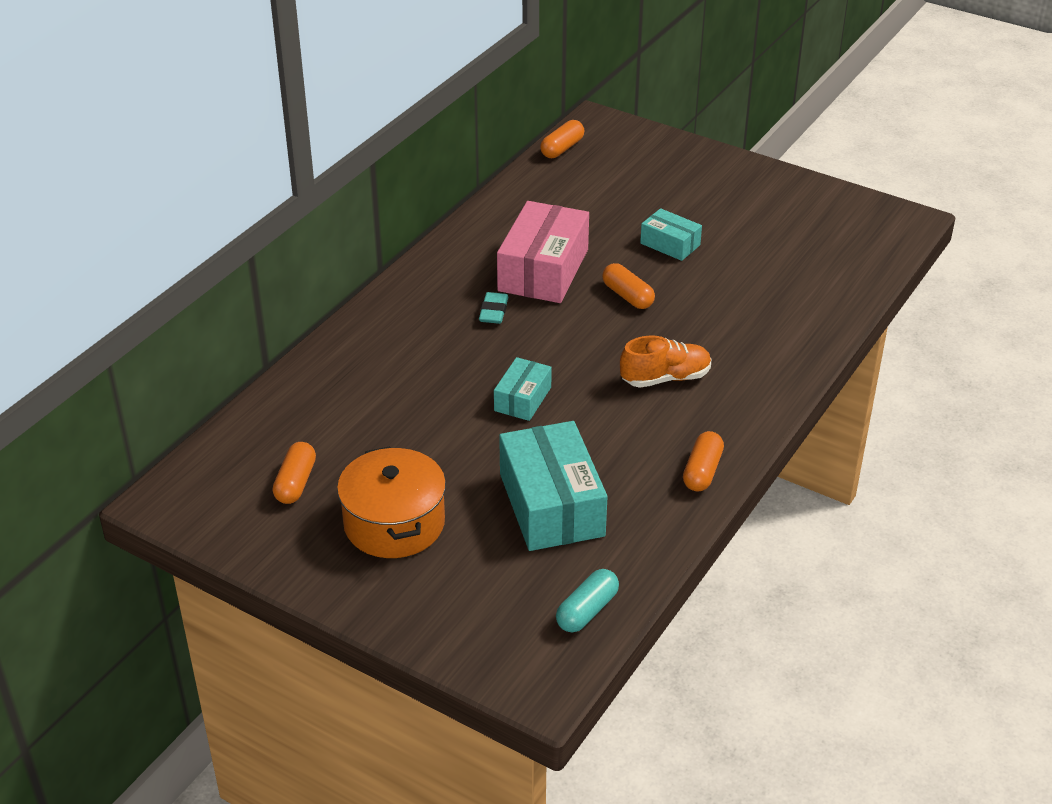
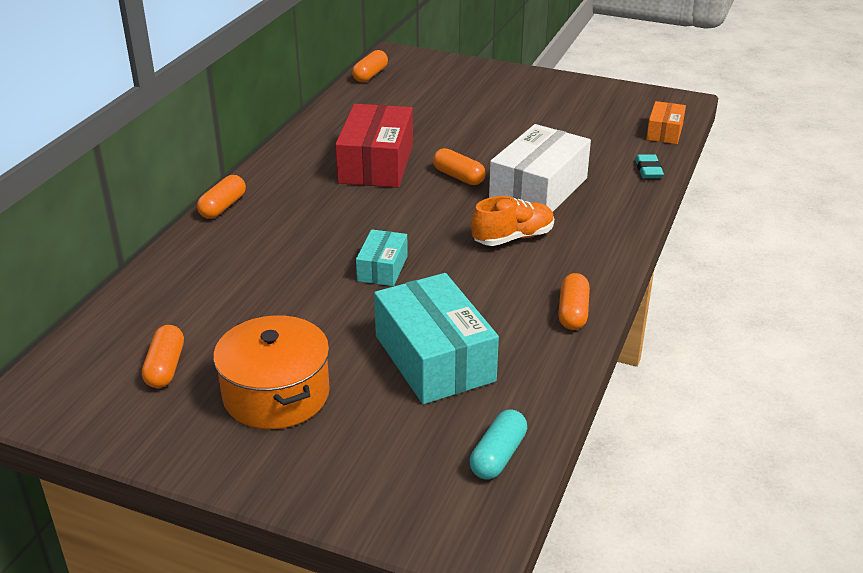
camera: 10 degrees left, 5 degrees down
(374, 307) = (223, 207): none -> orange capsule
(493, 311) = (338, 199): turquoise eraser -> turquoise eraser (648, 170)
(543, 270) = (376, 164): pink box -> red box
(670, 244) = (484, 135): turquoise box -> none
(709, 321) = (538, 189): none -> white box
(874, 260) = (664, 132): none -> orange box

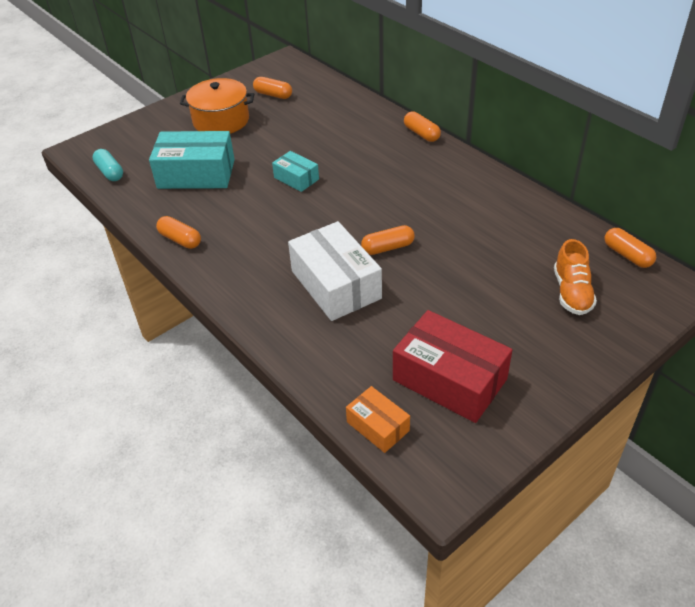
camera: 120 degrees right, 10 degrees up
(376, 164) = (438, 211): red box -> red box (449, 379)
(513, 238) = (281, 245): orange shoe -> orange shoe (571, 292)
(648, 170) = (315, 371): turquoise eraser -> none

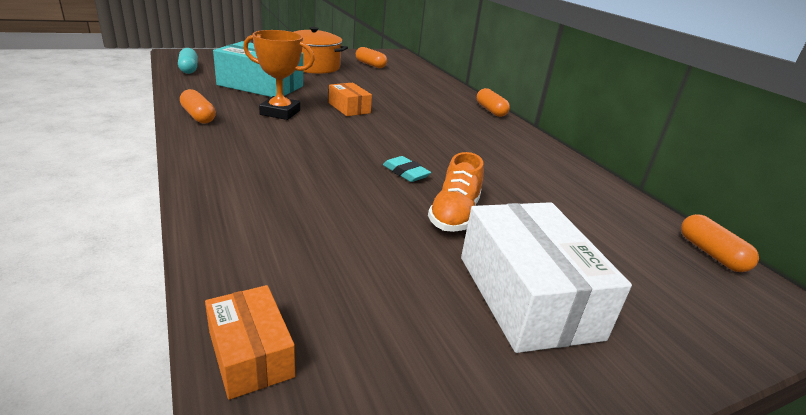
camera: 10 degrees right, 15 degrees down
(243, 208) = (280, 112): none -> orange trophy
(296, 178) = (349, 108): turquoise box -> orange box
(336, 284) = (324, 185): white box -> white box (527, 296)
(388, 248) = (406, 172): orange capsule -> turquoise eraser
(449, 379) = (403, 323): red box -> none
(571, 292) = (625, 272): orange shoe -> orange shoe (454, 215)

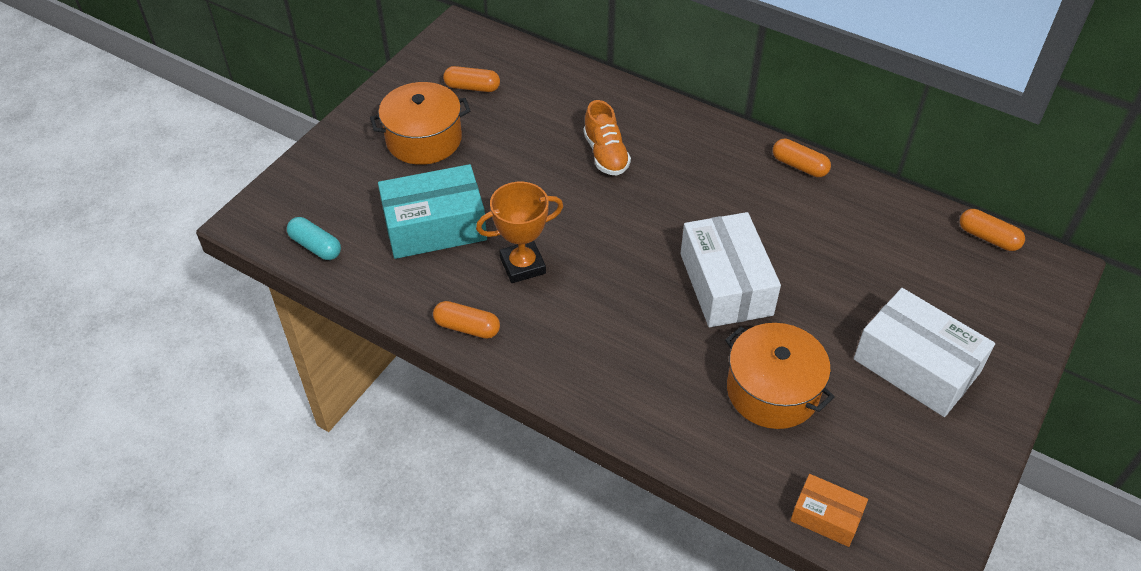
camera: 30 degrees left, 20 degrees up
(349, 108) = (567, 209): orange box -> none
(351, 238) = (772, 391): none -> orange pot
(406, 172) = (725, 284): turquoise eraser -> white box
(454, 215) = (808, 314): orange shoe -> orange shoe (605, 154)
(491, 110) = (688, 115): orange capsule -> orange capsule (799, 166)

